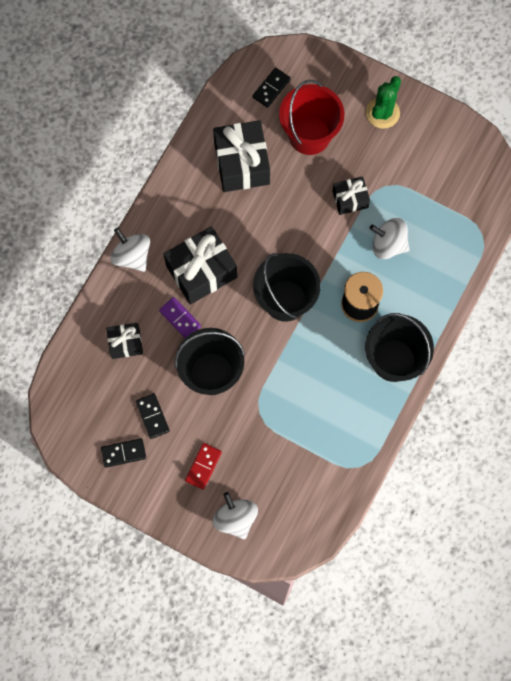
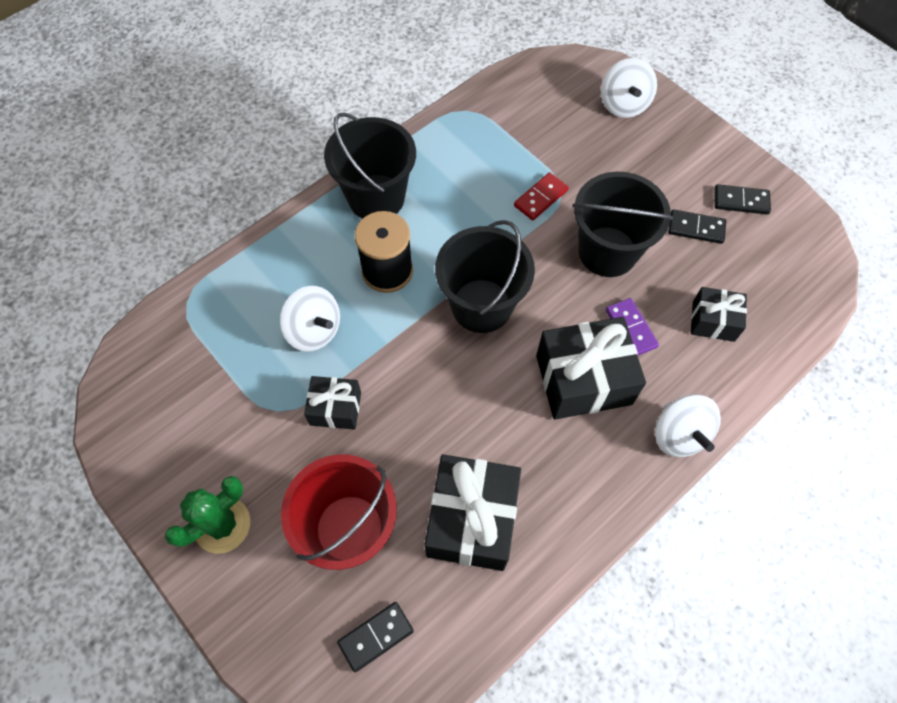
camera: 160 degrees left, 10 degrees down
(152, 416) = (696, 228): black domino -> black domino turned 75 degrees counterclockwise
(203, 466) = (646, 161): red domino -> red domino (540, 198)

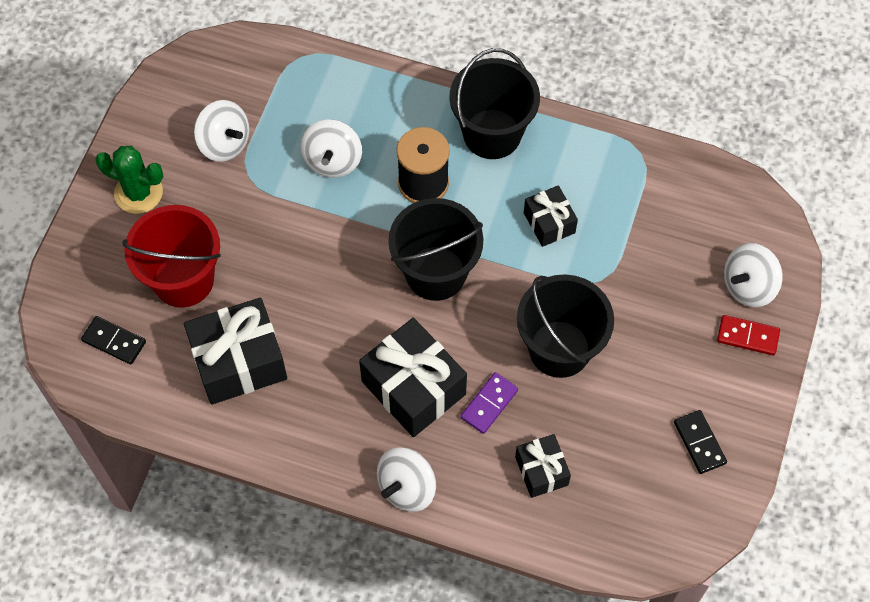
camera: 60 degrees right, 0 degrees up
(227, 414) = (224, 143): none -> white spinning top
(335, 408) = (274, 215): black gift -> black gift (549, 223)
(540, 198) = (582, 265): red domino -> red domino (747, 336)
(696, 228) = (638, 414): black domino -> none

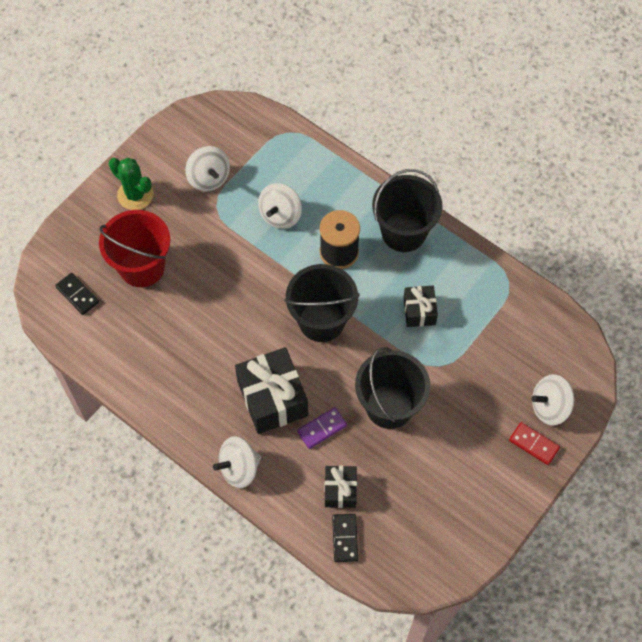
camera: 20 degrees right, 0 degrees up
(239, 361) = (157, 338): black gift -> none
(699, 443) = (465, 510): black domino -> black domino (345, 538)

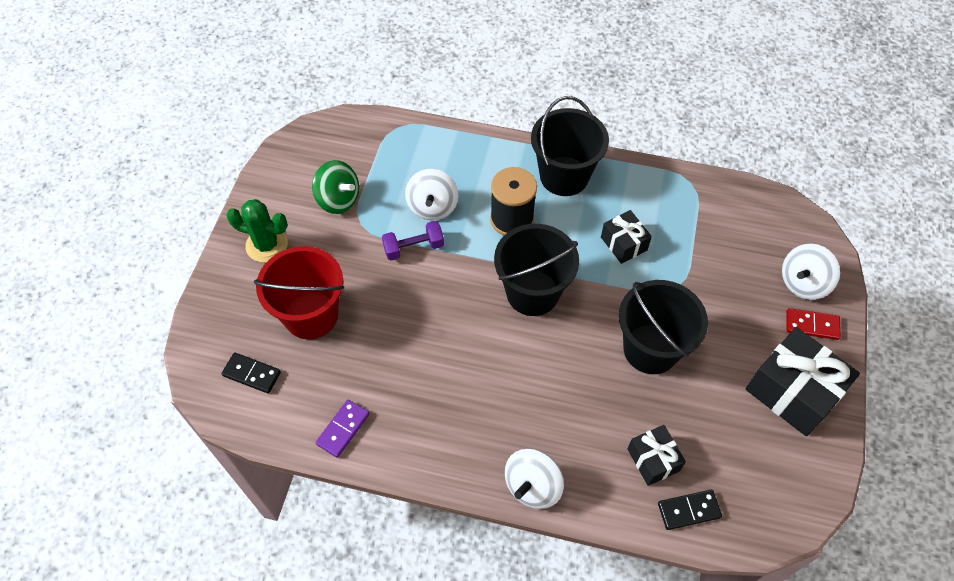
camera: 25 degrees left, 5 degrees down
(209, 178) = (338, 199): white spinning top -> green spinning top
(247, 244) = (413, 247): none -> purple dumbbell
(272, 398) = (526, 394): black gift -> black gift (792, 391)
(322, 428) = (596, 402): purple domino -> purple domino (343, 429)
(345, 538) = (688, 510): black domino -> black domino turned 75 degrees counterclockwise

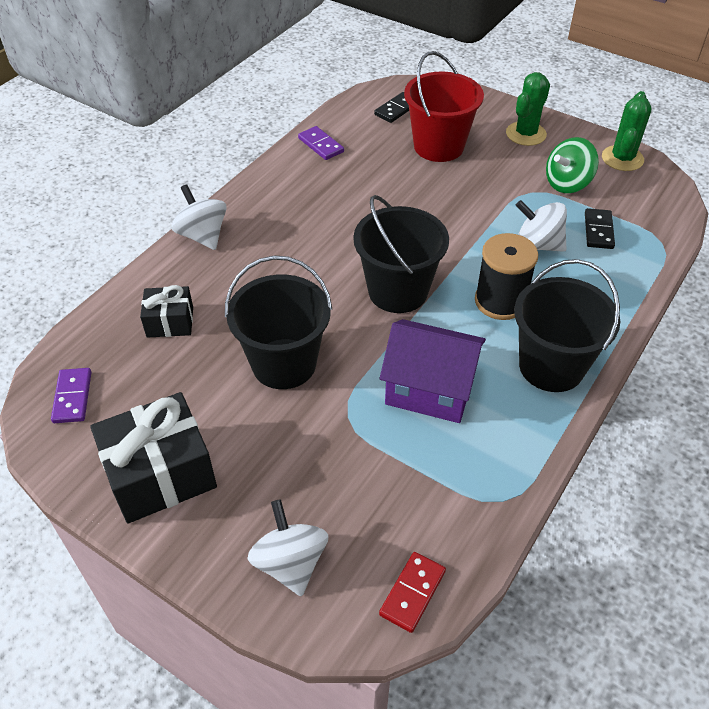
camera: 110 degrees right, 10 degrees down
(286, 165) = (622, 158): none -> green cactus
(413, 247) = (489, 220): purple dumbbell -> none
(623, 243) = (430, 389): black gift -> purple house
(688, 510) = (108, 330): black domino -> black domino (598, 231)
(769, 497) = (73, 397): none -> purple domino
(812, 325) = (227, 540): red domino -> red domino (412, 593)

